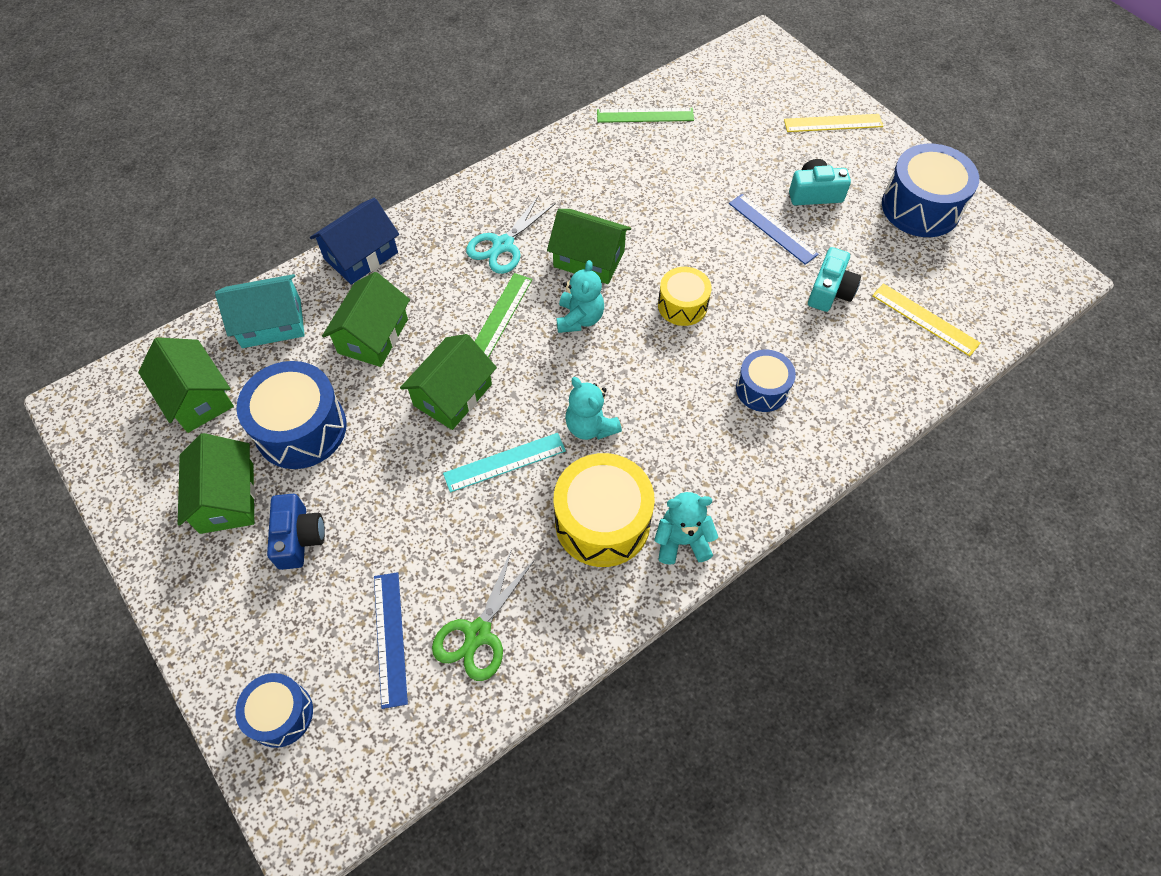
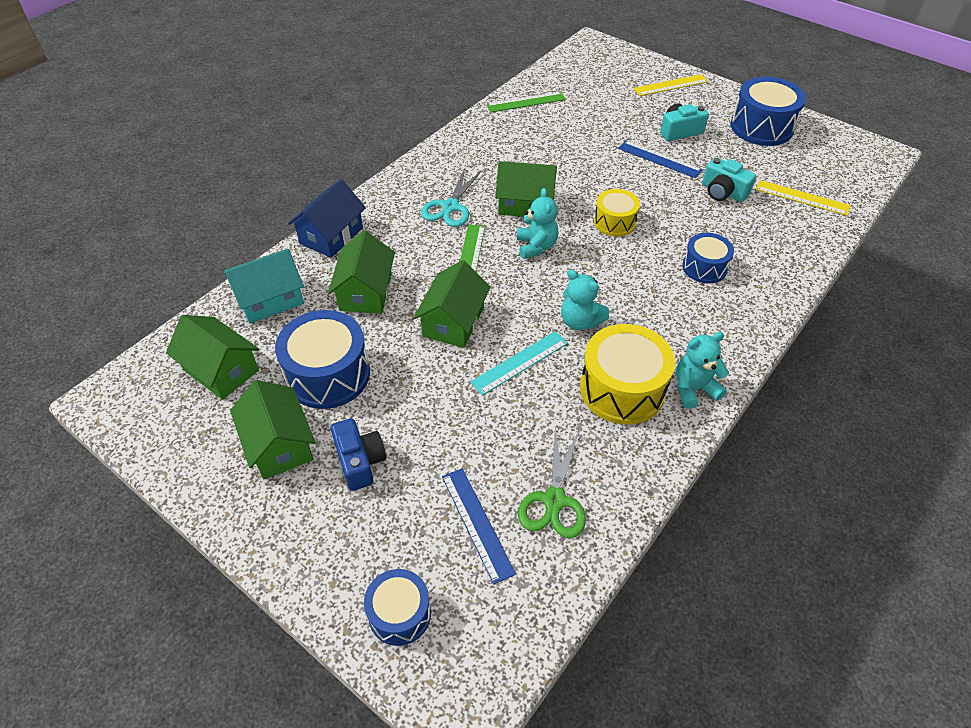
camera: 15 degrees left, 10 degrees down
(830, 291) = (723, 192): turquoise camera -> turquoise camera turned 120 degrees clockwise

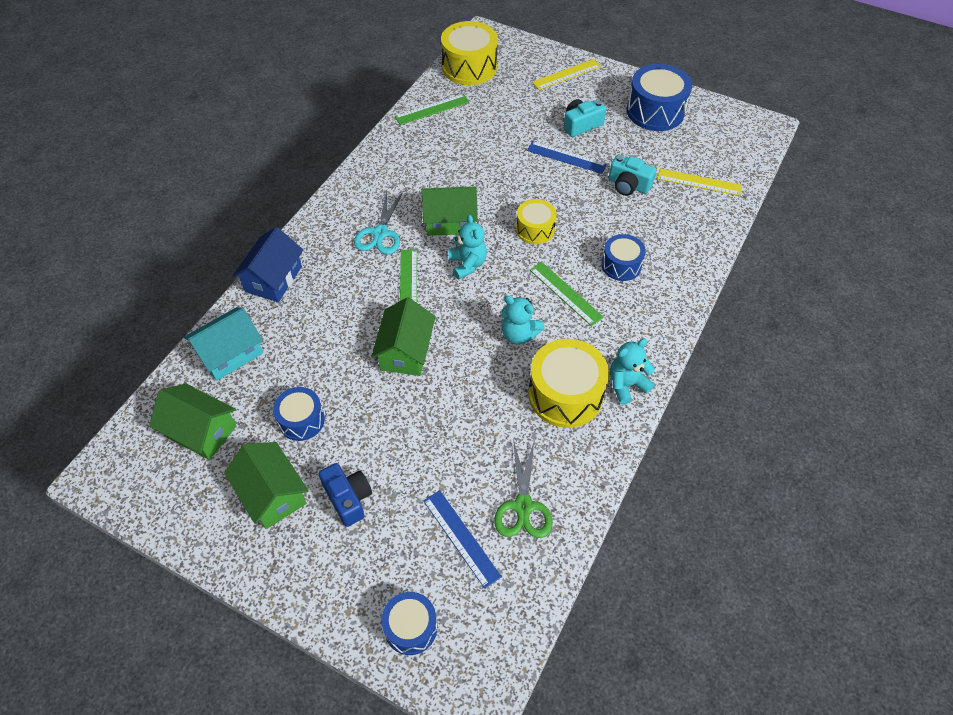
camera: 10 degrees left, 5 degrees up
(328, 374) = (301, 420): blue drum -> blue drum, size x0.60
(365, 292) = (318, 333): green house -> none
(520, 362) = (472, 383): turquoise ruler -> none
(571, 69) = (469, 67): none -> yellow drum
(638, 287) = (565, 293): none -> green ruler

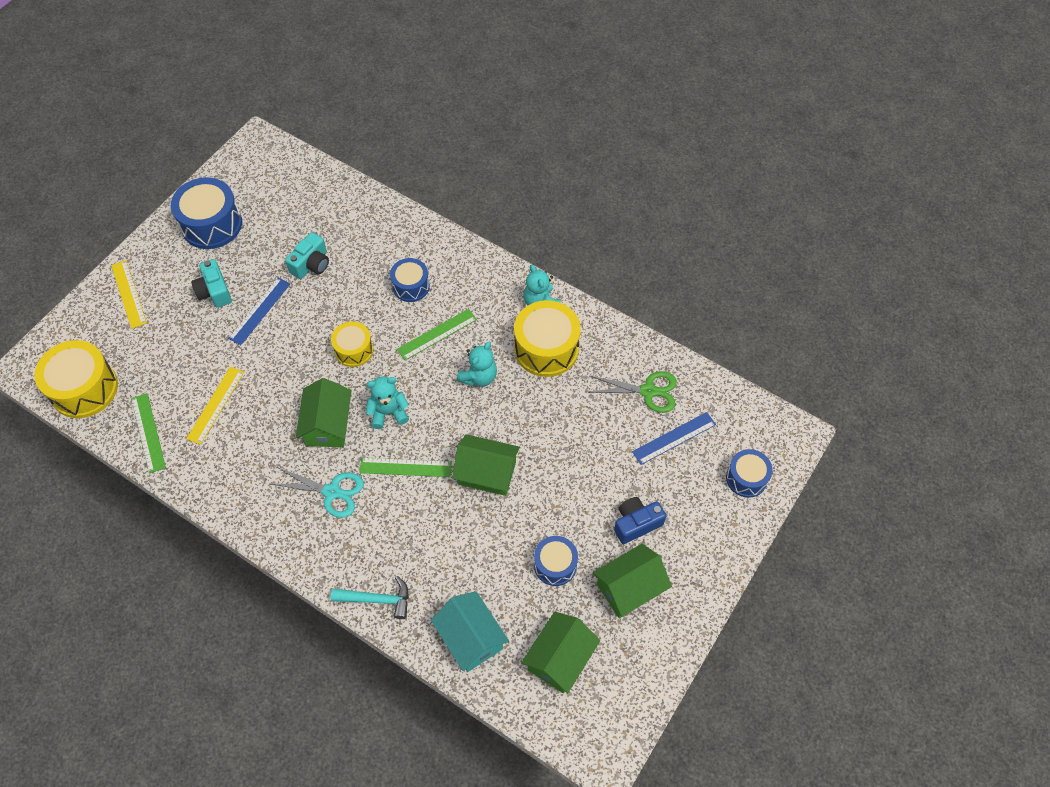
camera: 85 degrees left, 5 degrees up
(273, 279) = (377, 599): blue house -> turquoise hammer
(699, 182) = (320, 208): yellow ruler -> yellow ruler (216, 405)

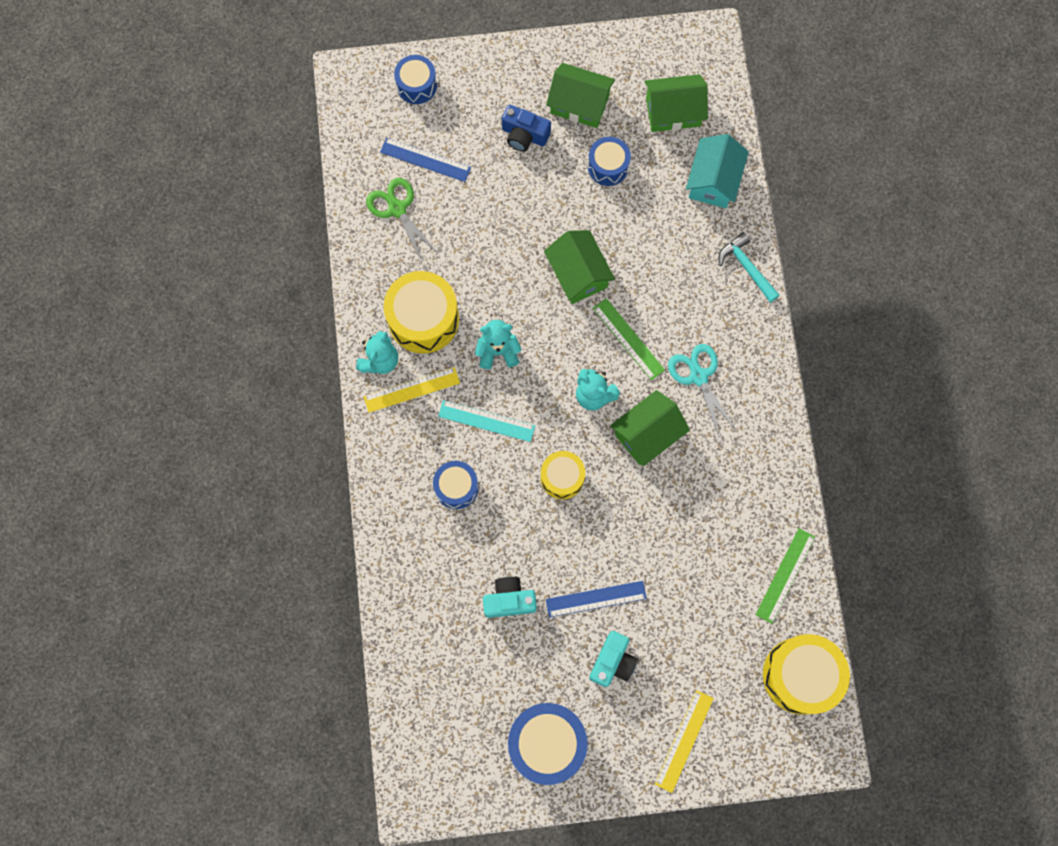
camera: 130 degrees left, 15 degrees up
(216, 405) = (713, 544): yellow ruler -> yellow ruler (411, 389)
(437, 334) = (486, 421): green ruler -> turquoise ruler

